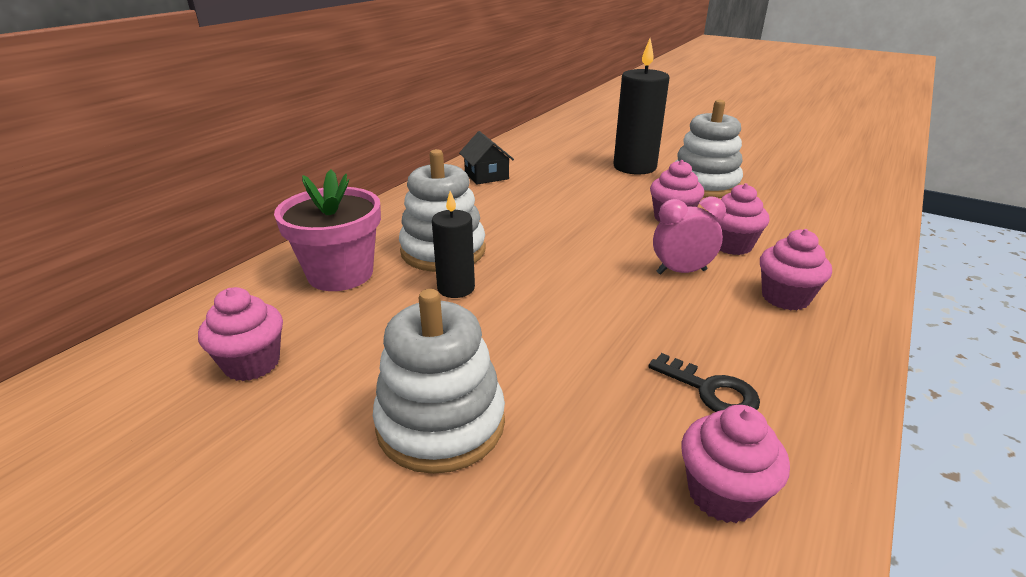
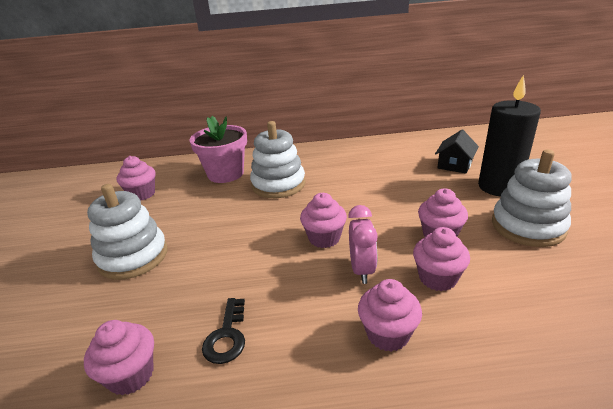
camera: 55 degrees right, 0 degrees up
(456, 288) = (246, 206): black candle -> none
(486, 176) = (384, 152): black house -> black house (454, 165)
(602, 268) = (324, 238): none -> pink cupcake
(681, 272) = (362, 270): pink clock -> pink clock turned 45 degrees clockwise

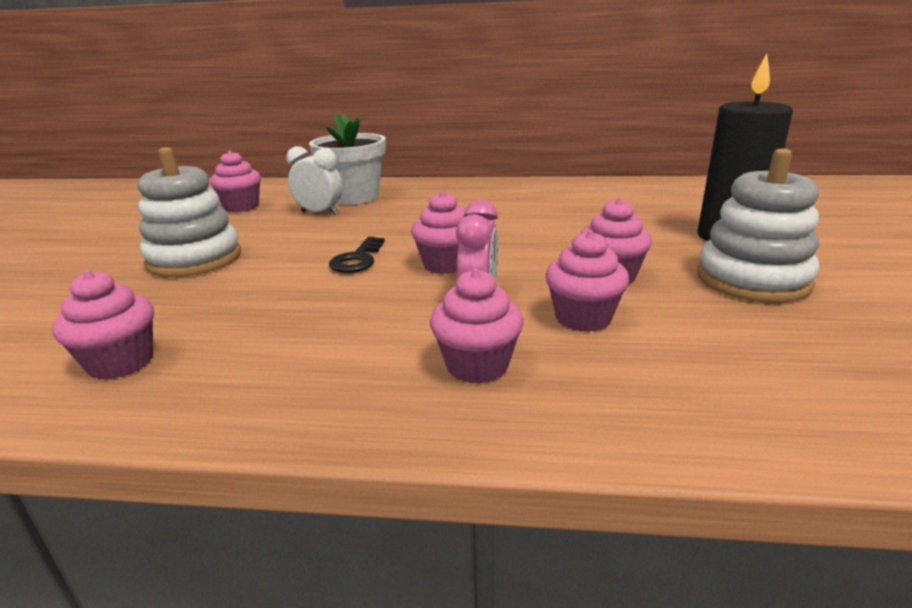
camera: 10 degrees right, 5 degrees down
(207, 194) = (320, 213): none -> white clock
(225, 174) = (354, 197): pink flower pot -> white flower pot
(227, 336) = (260, 342): black key -> black key (357, 259)
(278, 184) = (415, 211): white stacking toy -> none
(454, 165) = (673, 211): black house -> none

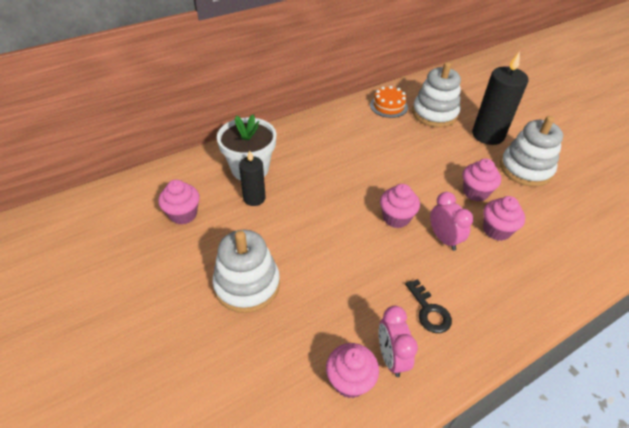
camera: 40 degrees left, 20 degrees up
(200, 367) = (391, 357): none -> pink clock
(320, 213) = (254, 198): white clock -> black candle
(357, 259) = (346, 236): black key -> black key (429, 311)
(477, 365) = (494, 284): pink cupcake -> none
(601, 190) = (388, 106): none -> orange cake
(663, 205) = (434, 114): none -> white stacking toy

